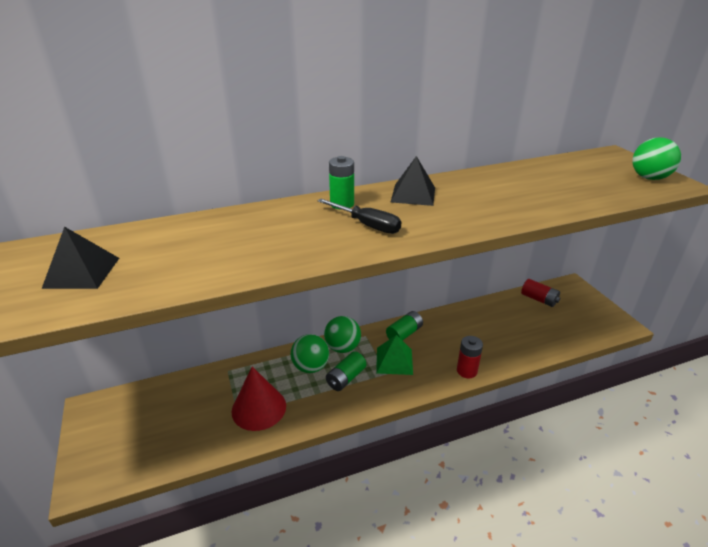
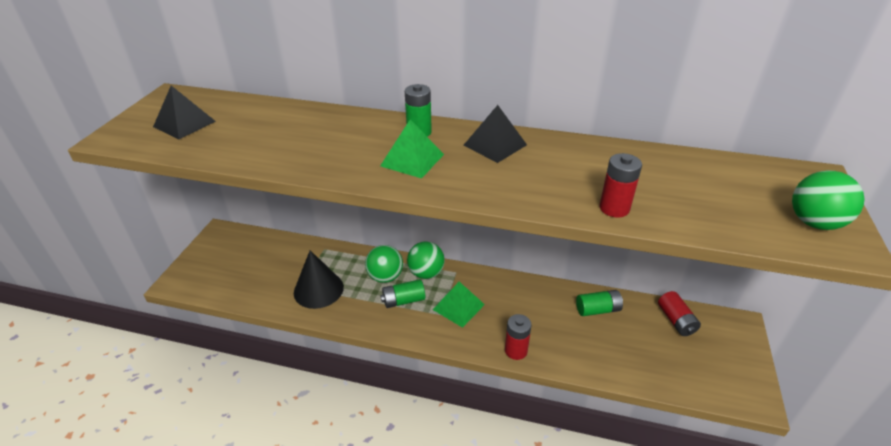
camera: 35 degrees right, 5 degrees up
(259, 408) = (318, 289): red cone -> black cone
(367, 225) = (412, 160): black screwdriver -> green pyramid
(404, 334) = (492, 287): green battery -> green battery (598, 310)
(547, 207) = (614, 208): none -> red battery

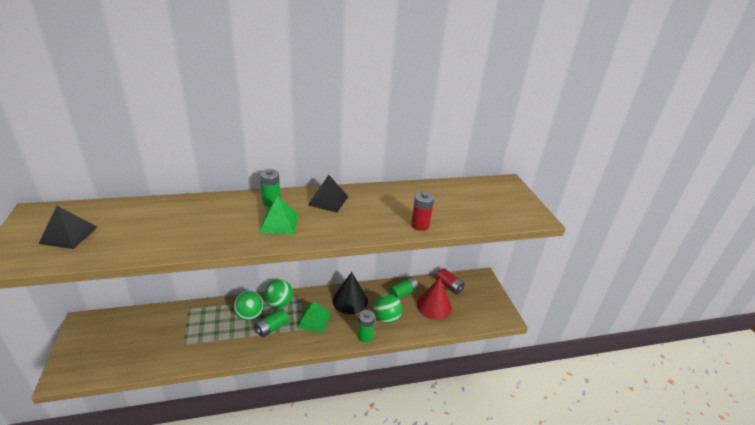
camera: 30 degrees left, 5 degrees down
(318, 289) = (200, 341): black cone -> black cone (350, 300)
(516, 350) = (365, 336): red battery -> green battery
(637, 342) = (434, 306): none -> red cone
(814, 223) = (518, 209): green ball -> green ball (386, 318)

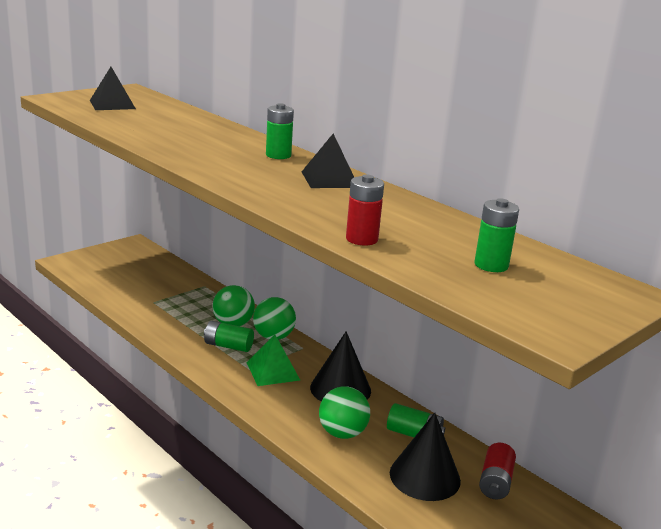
camera: 60 degrees right, 10 degrees down
(279, 223) = (242, 166): green pyramid -> none
(365, 336) = (286, 423): green battery -> green battery (491, 265)
(434, 306) = (425, 476): red cone -> black cone

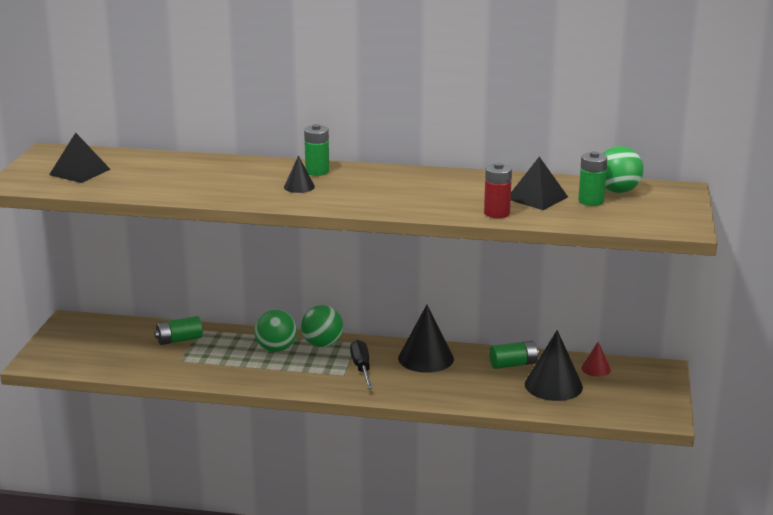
camera: 35 degrees left, 0 degrees up
(228, 346) = (300, 366): green battery -> green battery (179, 340)
(236, 160) = (299, 187): none -> black cone
(273, 371) = (361, 368): green pyramid -> black screwdriver
(329, 179) = (391, 178): black pyramid -> black pyramid (536, 198)
(342, 433) = (469, 385): green ball -> green ball (617, 191)
(495, 482) = (596, 369): red battery -> red cone

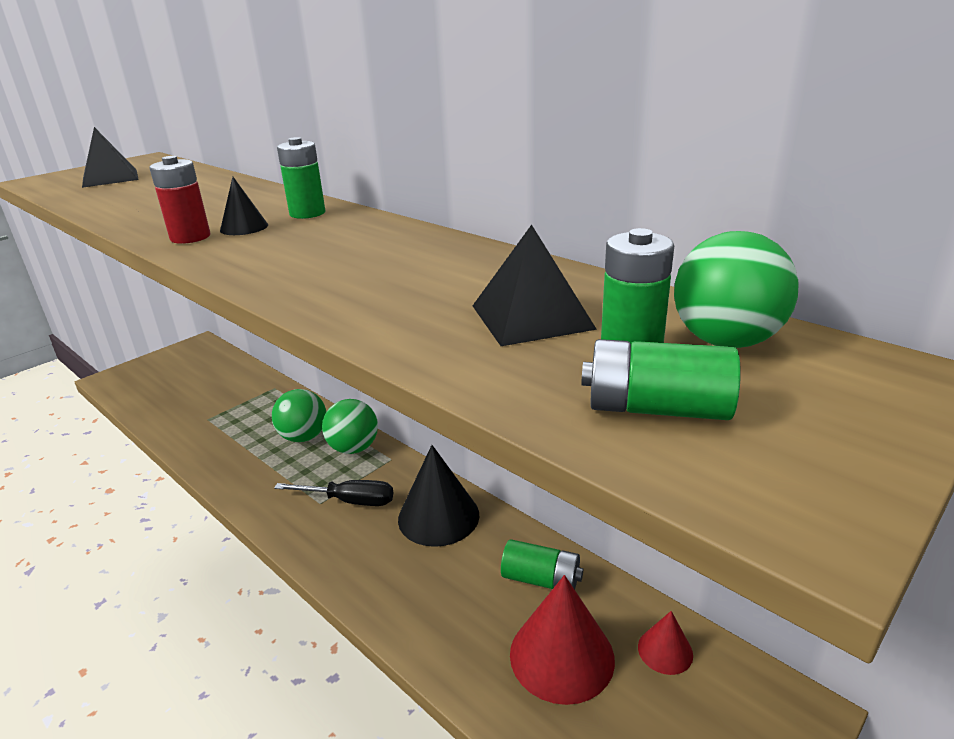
camera: 35 degrees right, 5 degrees up
(179, 340) = (241, 394): green battery -> green battery (656, 408)
(361, 368) = (350, 501): black screwdriver -> black screwdriver turned 75 degrees clockwise
(497, 213) = (405, 331): red battery -> red battery (190, 237)
(553, 385) = (561, 656): black cone -> red cone

